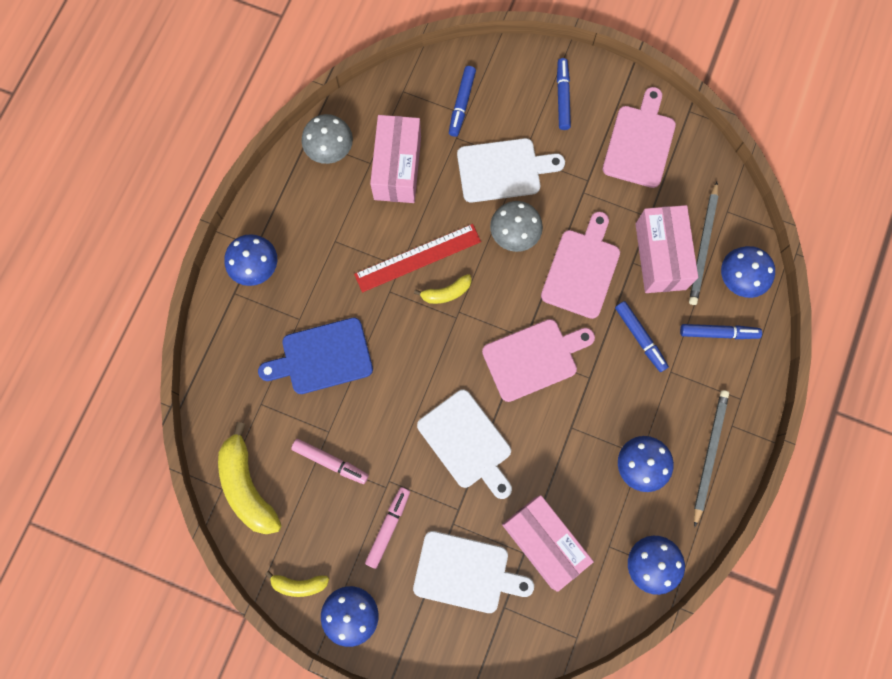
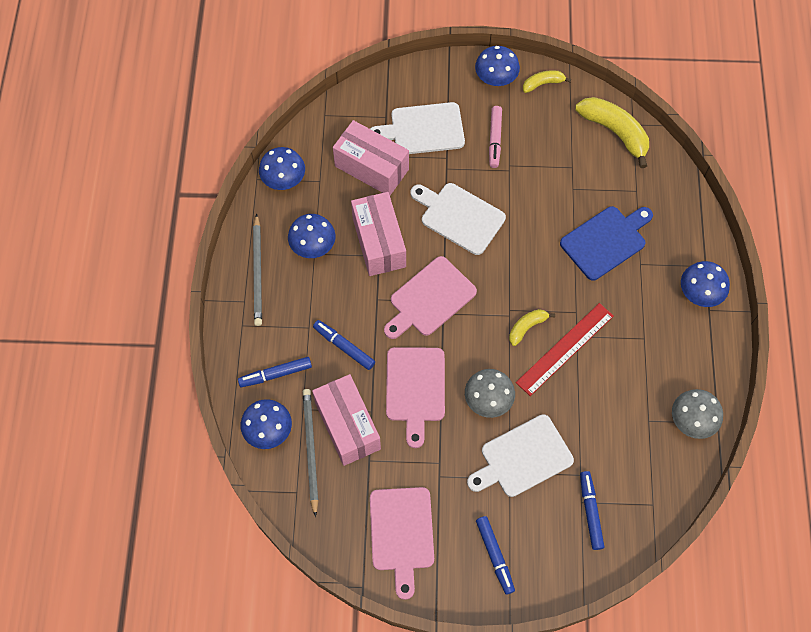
camera: 160 degrees right, 10 degrees down
(330, 462) = (560, 168): pink marker -> none
(397, 168) = (621, 424): pink box -> pink box (379, 242)

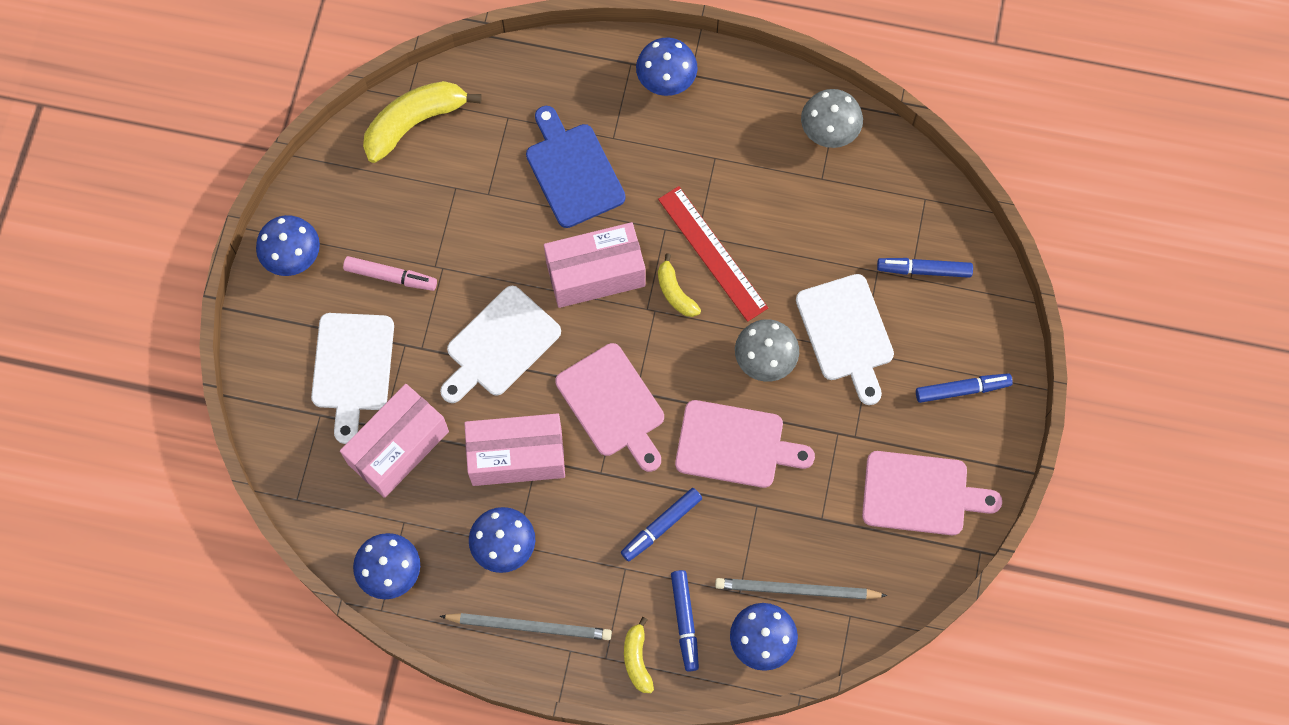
camera: 80 degrees left, 5 degrees up
(347, 426) = (772, 538): pink box -> pink box (595, 274)
(543, 83) = (316, 196): yellow banana -> yellow banana (637, 659)

